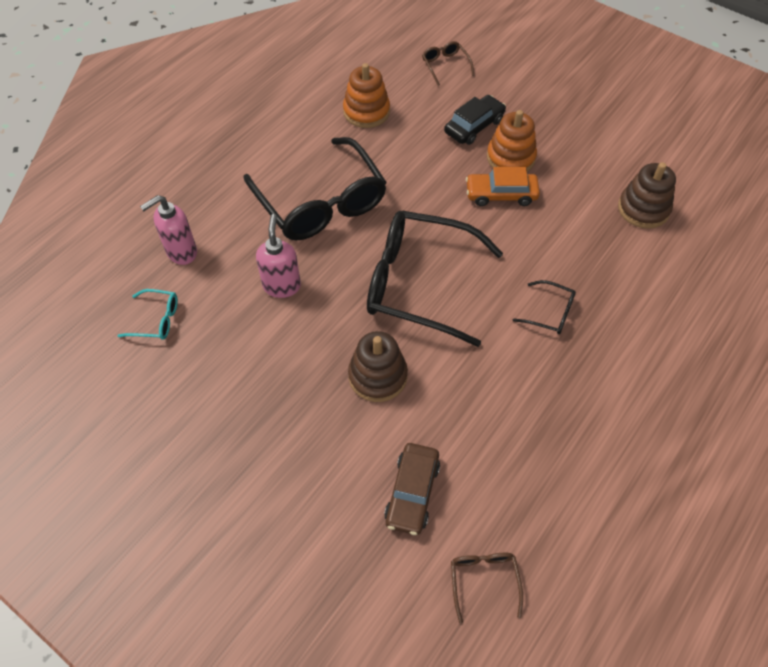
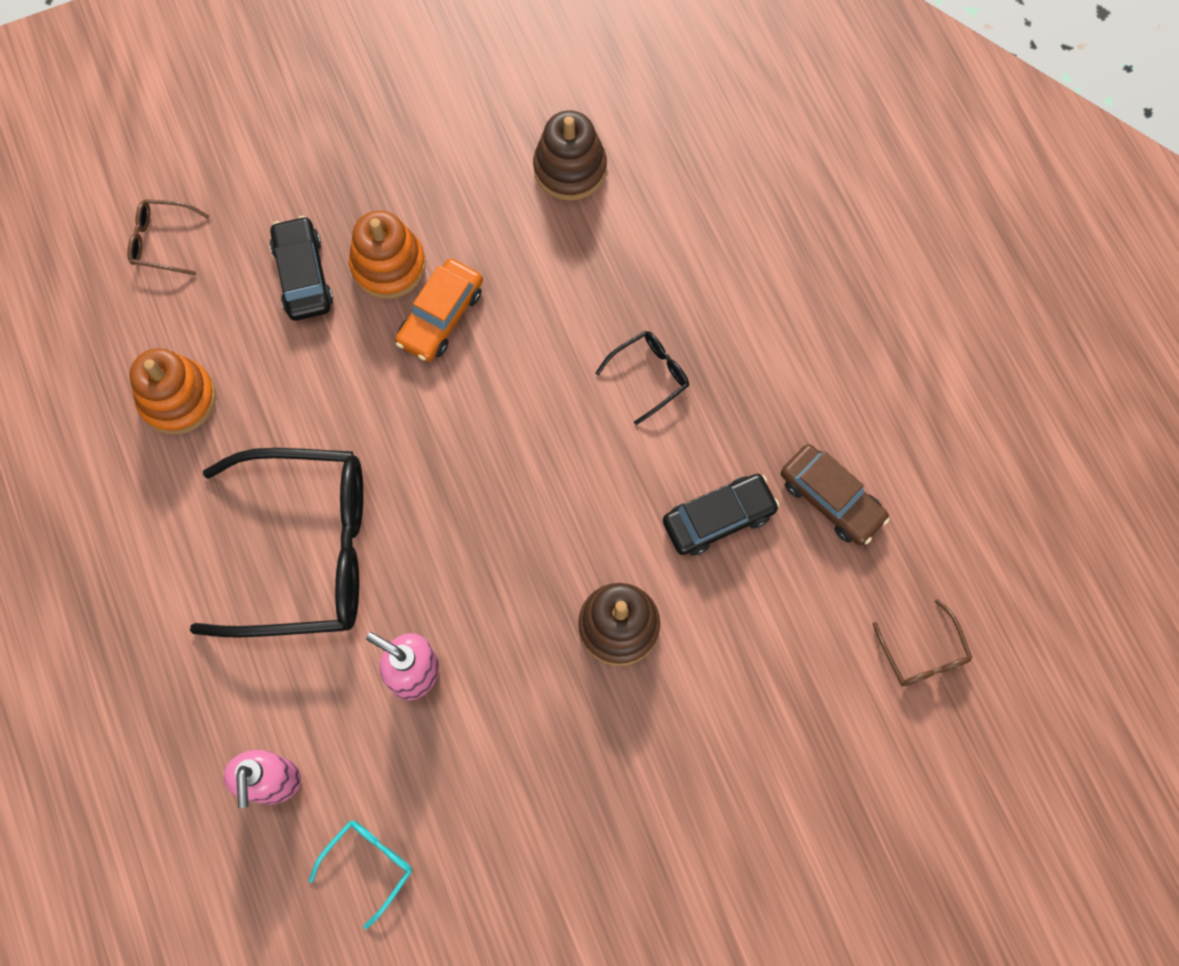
camera: 60 degrees left, 15 degrees up
(412, 492) = (787, 671): brown car -> brown car (831, 499)
(419, 284) = (516, 500): black glasses -> none
(484, 581) = (923, 653): brown glasses -> brown glasses turned 135 degrees counterclockwise
(487, 398) = (718, 518): none -> black car

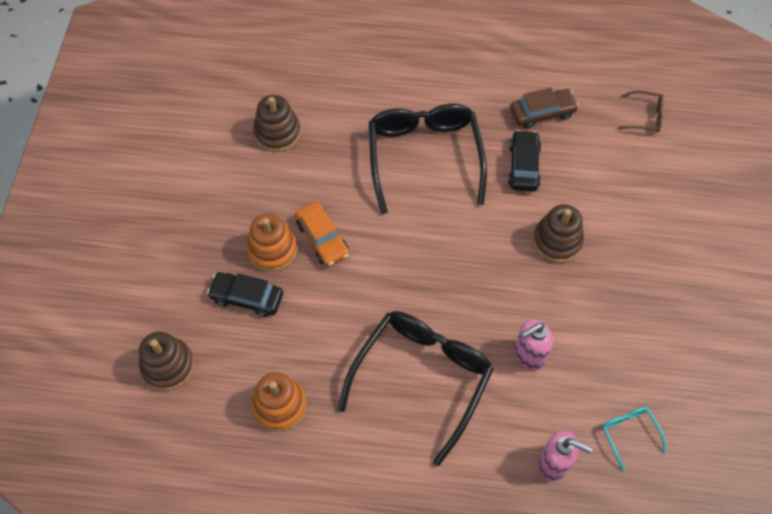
camera: 60 degrees left, 10 degrees down
(162, 241) = (168, 366): brown glasses -> brown stacking toy
(649, 376) = (424, 157): black glasses -> black glasses, size x2.38

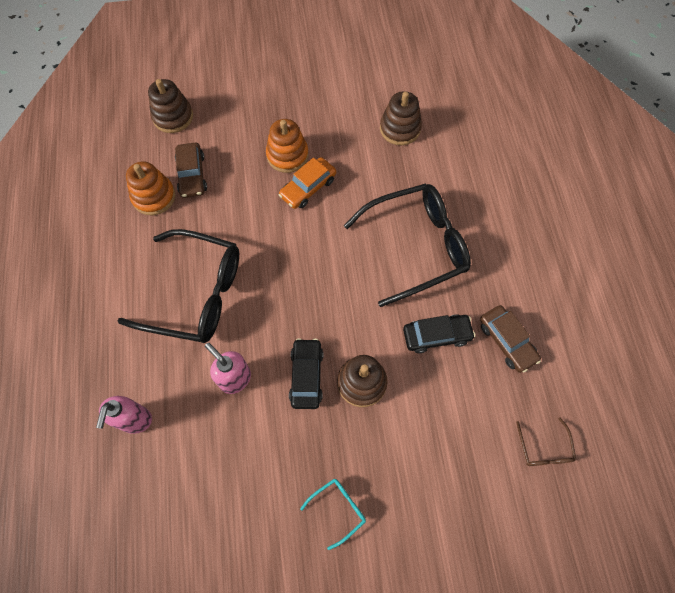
camera: 75 degrees right, 5 degrees up
(247, 297) = (240, 150): black car -> black car (306, 376)
(263, 357) = (192, 175): none -> brown car
(629, 433) = (174, 486): turquoise glasses -> turquoise glasses (338, 509)

